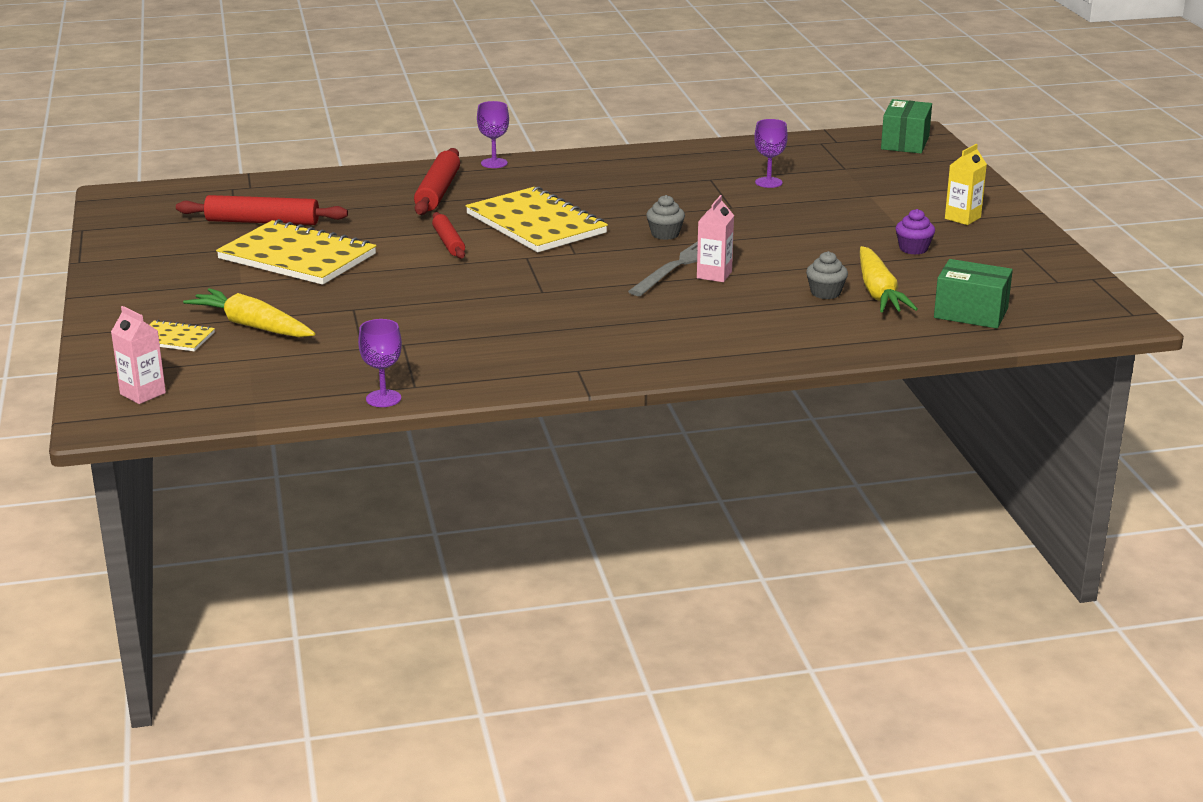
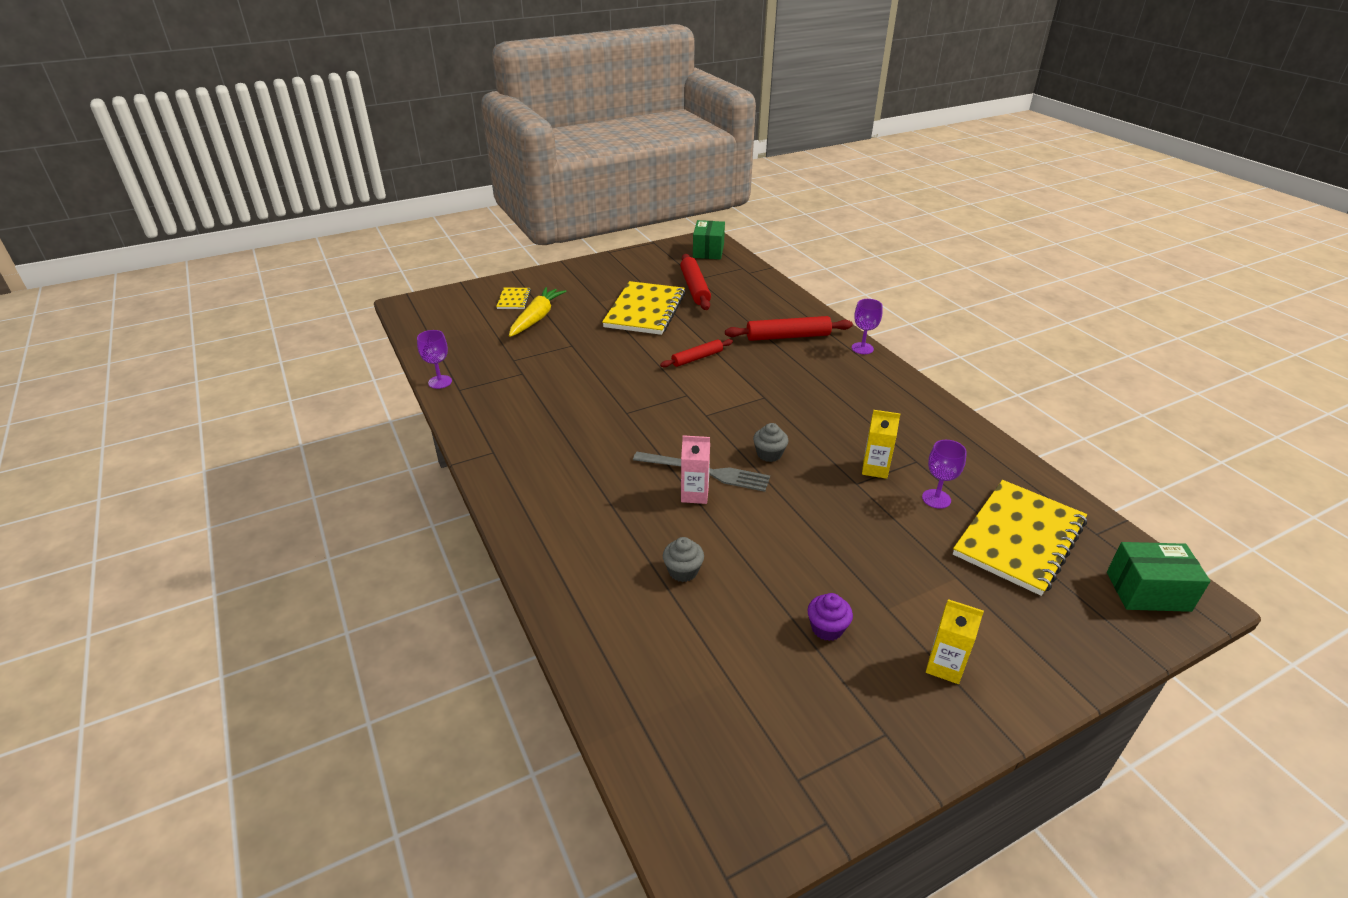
camera: 75 degrees right, 10 degrees up
(143, 393) = (441, 307): pink carton -> none
(535, 224) = (753, 387): yellow notebook -> yellow notebook (1019, 538)
(713, 196) = (875, 469): none -> yellow carton
(878, 292) = (699, 610): yellow carrot -> none
(971, 313) = (672, 694): green box -> green box (708, 251)

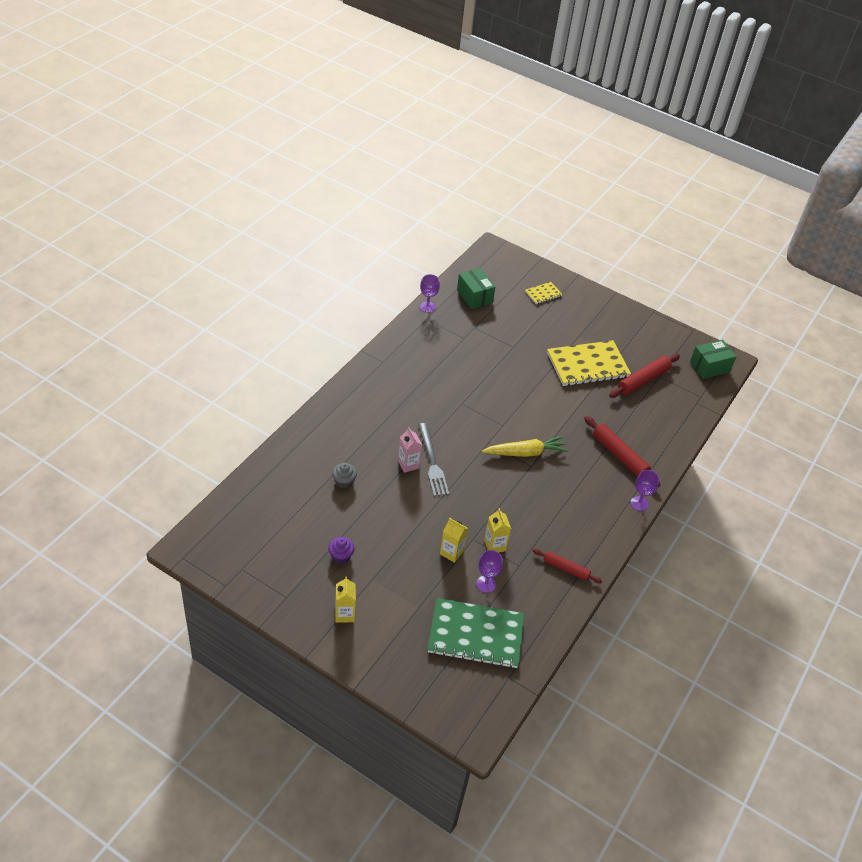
camera: 55 degrees right, 10 degrees up
(536, 318) = (530, 315): yellow carrot -> yellow carrot (525, 453)
(697, 358) = (550, 415): red rolling pin -> red rolling pin (566, 568)
(769, 454) = (471, 487): grey cupcake -> none
(870, 510) = (451, 552): none -> yellow carton
(1019, 538) = (475, 634): yellow notebook -> green notebook
(1148, 591) = (468, 709): green box -> green box (474, 296)

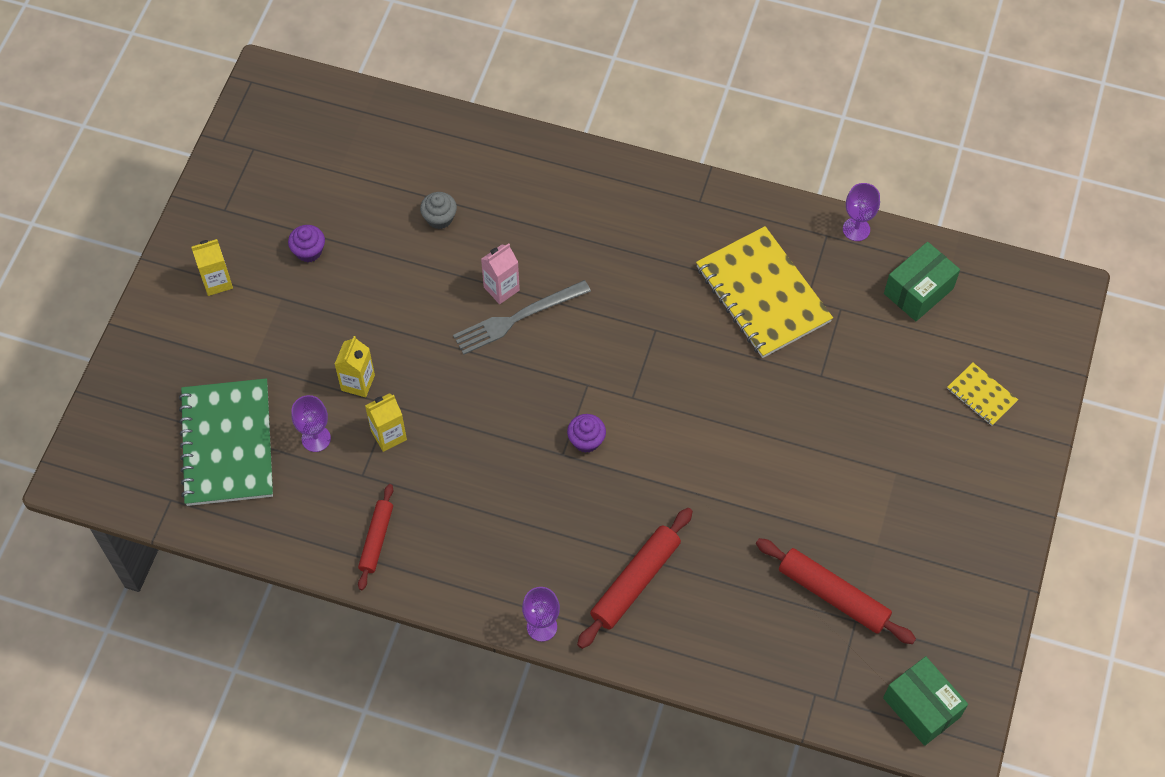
camera: 80 degrees right, 15 degrees up
(525, 453) = (586, 440): yellow carrot -> purple cupcake
(587, 365) = (829, 498): yellow notebook -> yellow notebook (763, 294)

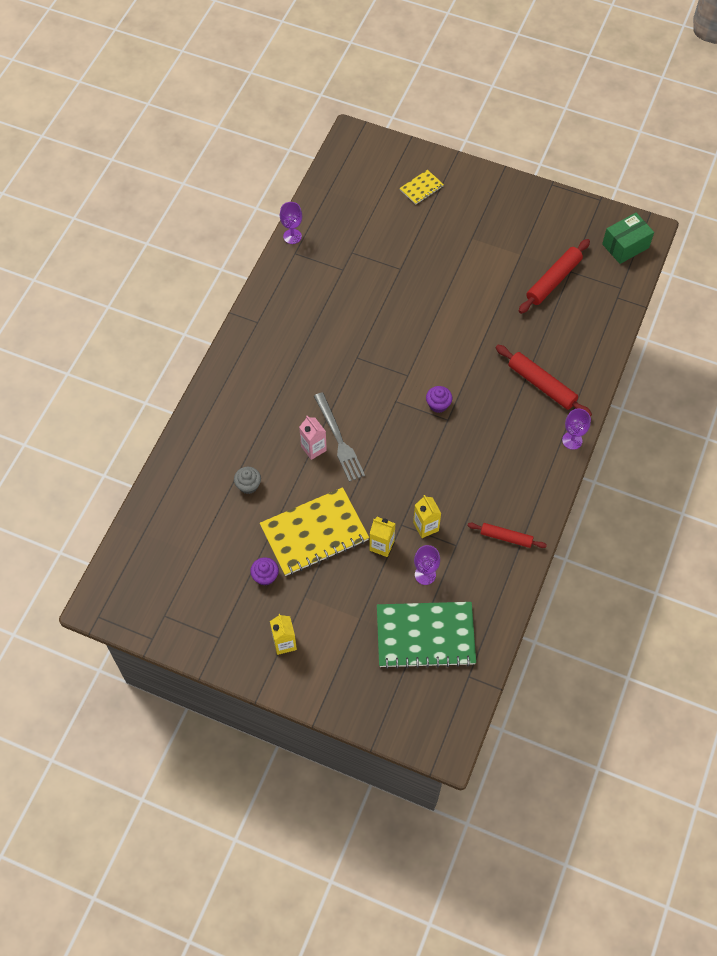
camera: 85 degrees left, 0 degrees up
(763, 294) = (336, 293): yellow notebook -> yellow notebook (314, 533)
(918, 291) = (343, 209): green box -> none

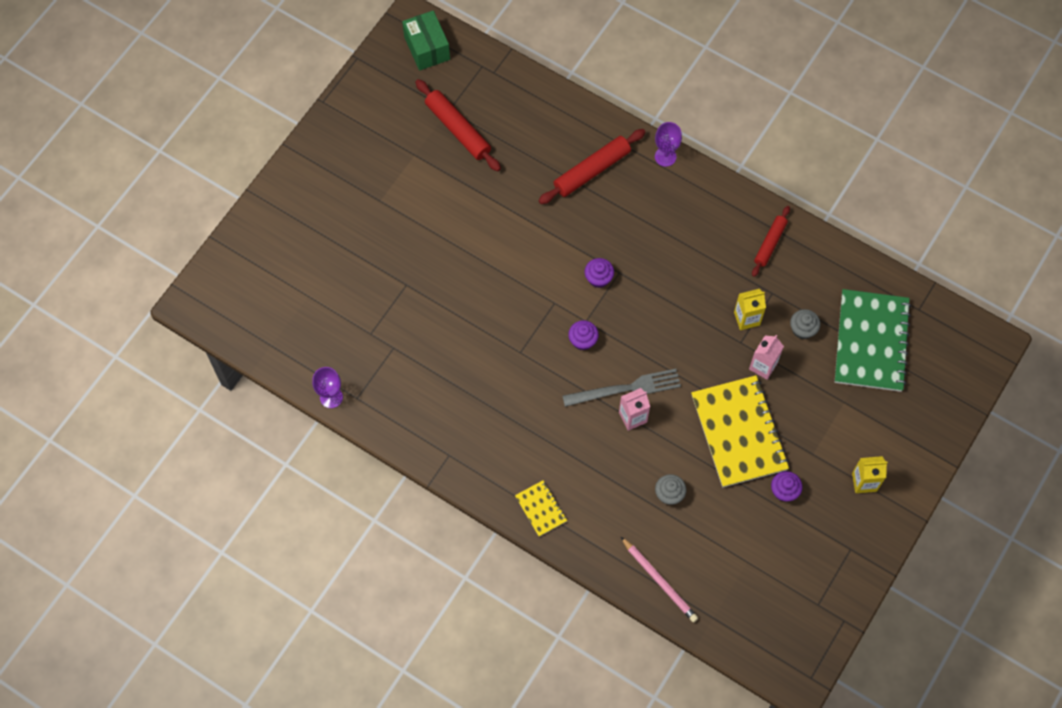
camera: 80 degrees left, 5 degrees up
(171, 488) = (659, 580): none -> pink pencil
(377, 401) = (583, 340): none -> purple cupcake
(381, 545) = (763, 366): yellow carton -> pink carton
(421, 188) = (293, 240): yellow notebook -> yellow notebook (541, 509)
(425, 575) = (802, 329): purple goblet -> grey cupcake

